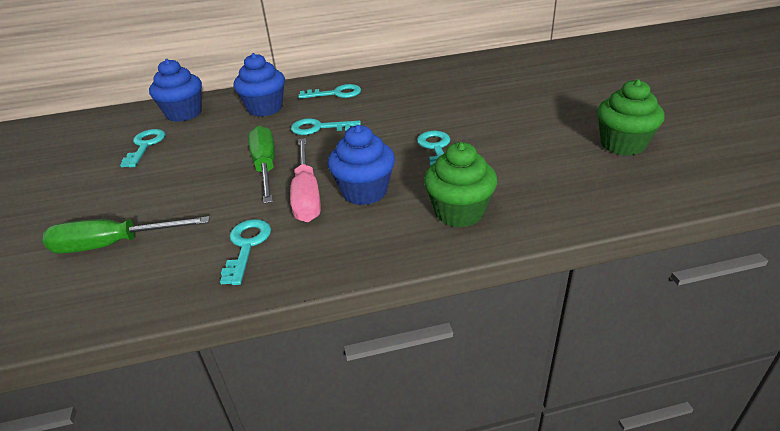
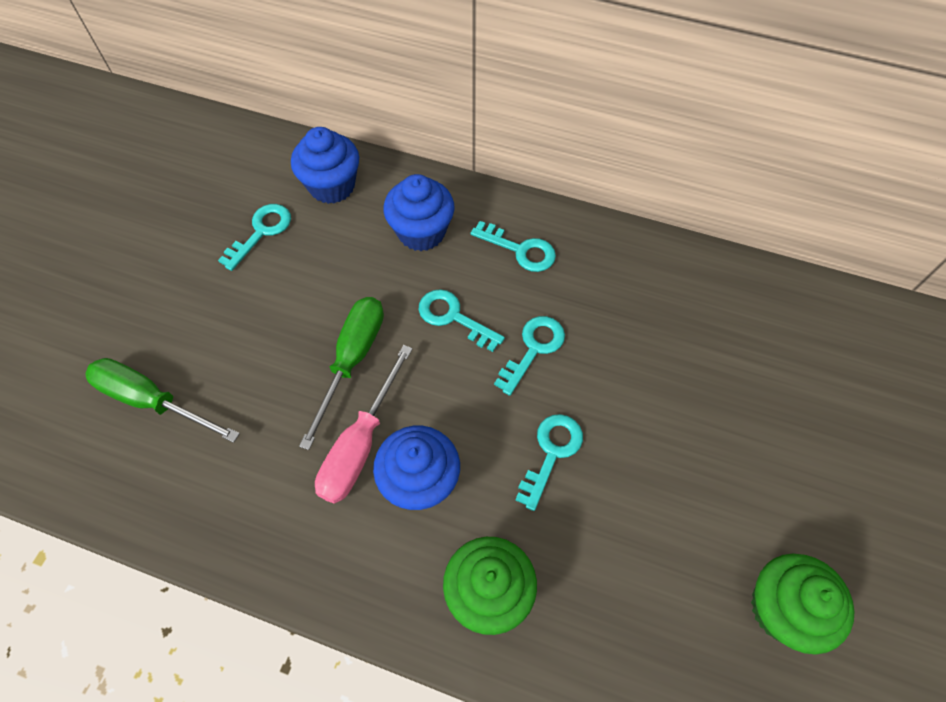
camera: 30 degrees right, 25 degrees up
(246, 246) = (257, 491): turquoise key -> turquoise key (533, 349)

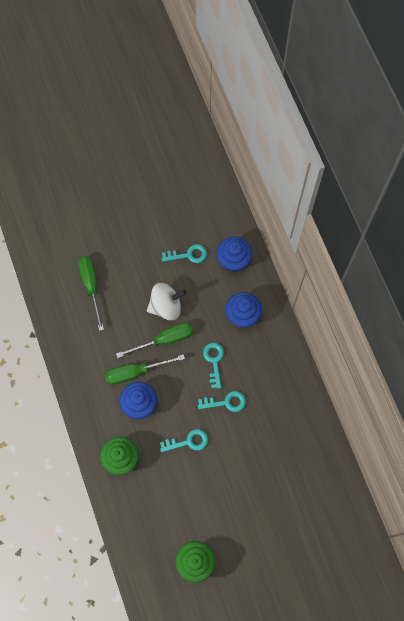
camera: 50 degrees right, 10 degrees up
(304, 318) = (166, 306): none -> white spinning top
(360, 445) = (135, 372): pink screwdriver -> green screwdriver
(520, 250) = (268, 361): turquoise key -> none

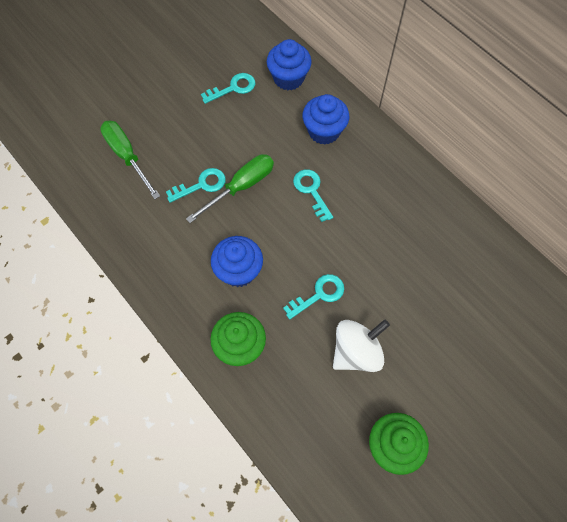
camera: 20 degrees left, 5 degrees down
(135, 372) = (219, 235): green screwdriver -> none
(166, 306) = (228, 150): white spinning top -> white spinning top (356, 352)
(226, 402) = (346, 232): turquoise key -> turquoise key (201, 185)

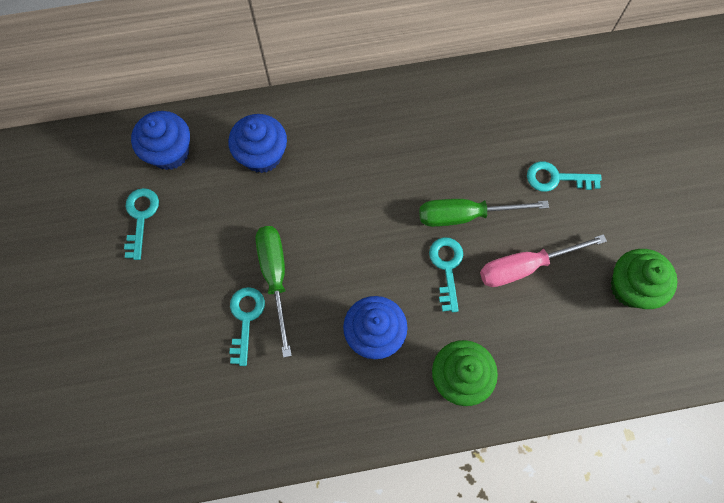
camera: 60 degrees left, 5 degrees up
(127, 156) = (152, 385): green screwdriver -> green screwdriver (465, 215)
(311, 191) = (326, 208): turquoise key -> turquoise key (556, 178)
(356, 352) = (525, 266): white spinning top -> pink screwdriver

